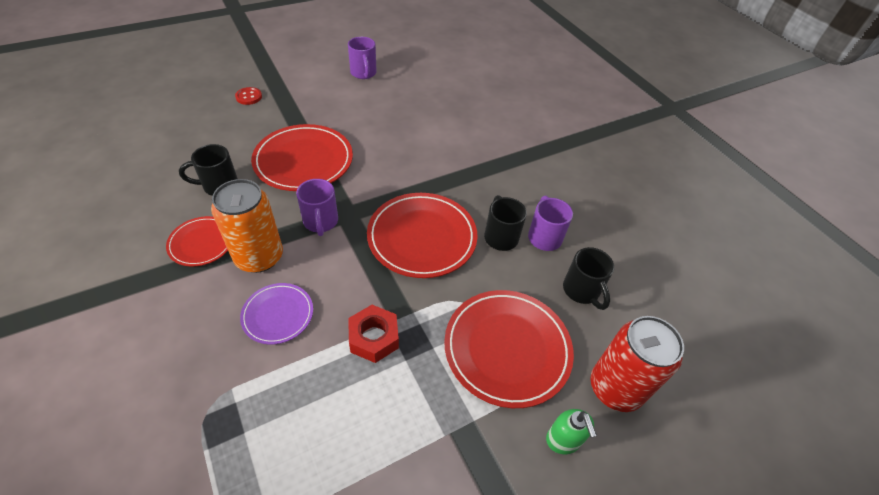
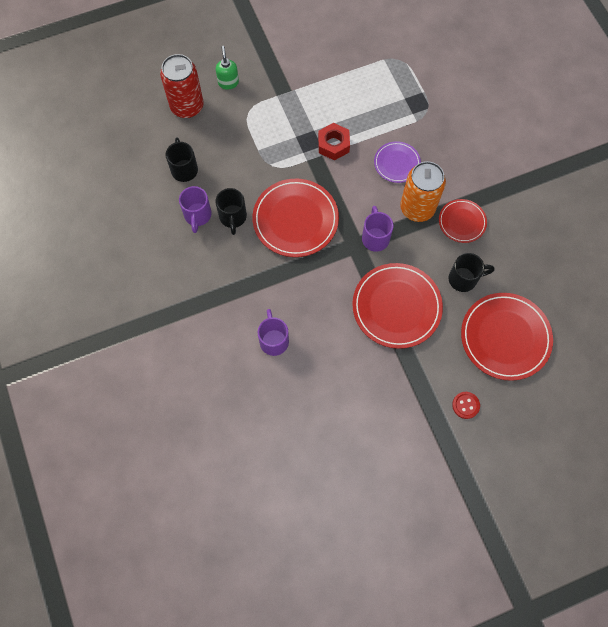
camera: 170 degrees left, 20 degrees up
(363, 73) = (344, 450): purple mug -> purple mug (274, 340)
(507, 349) = (248, 133): red plate -> red plate (505, 337)

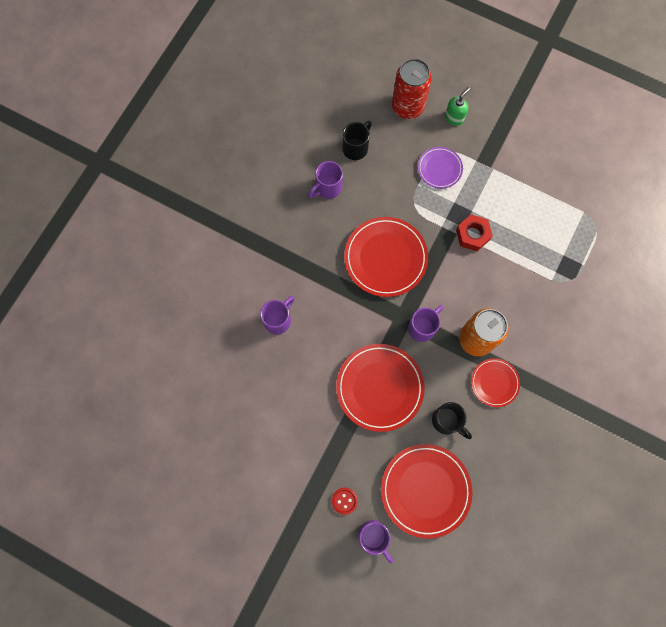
camera: 50 degrees right, 5 degrees up
(233, 217) = (348, 213): black mug -> none
(397, 163) = (500, 294): purple plate -> purple plate (439, 169)
(512, 405) = (373, 537): none -> purple mug

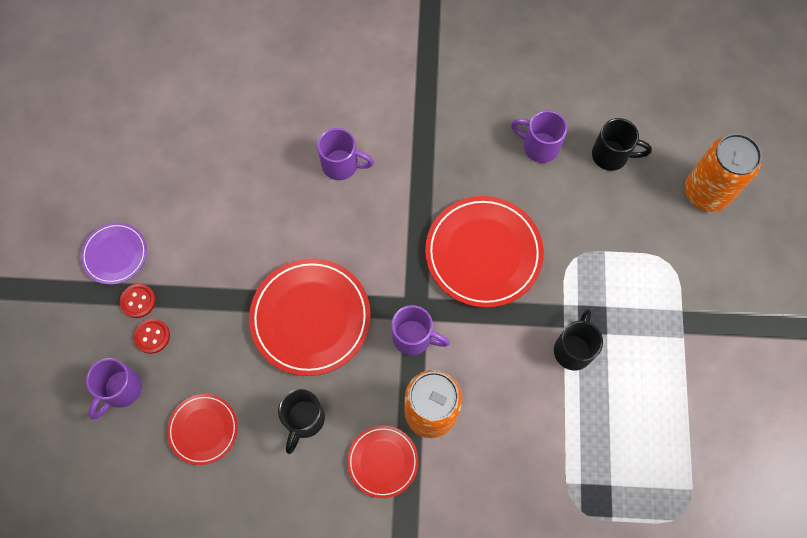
camera: 65 degrees right, 5 degrees down
(314, 501) = (138, 301): none -> red button
(407, 107) = (706, 192): red can -> orange can
(425, 490) = (203, 429): red plate -> red plate, size x0.56
(439, 169) = (642, 268): purple plate -> purple plate (115, 254)
(454, 118) = (726, 257): green soap dispenser -> none
(472, 235) = (573, 349): red nut -> black mug

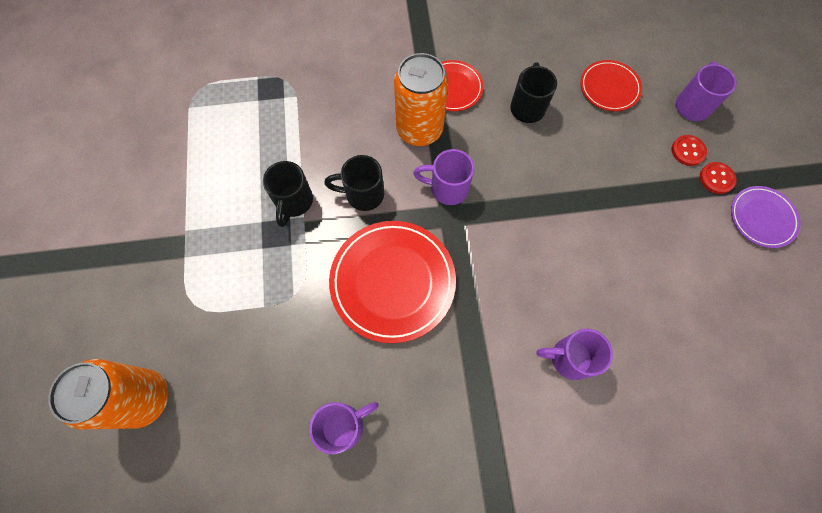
camera: 170 degrees right, 0 degrees up
(310, 318) = (549, 190): red plate -> none
(539, 146) = (344, 425): purple mug -> purple mug turned 45 degrees counterclockwise
(611, 155) = (255, 429): black mug -> black mug (363, 194)

